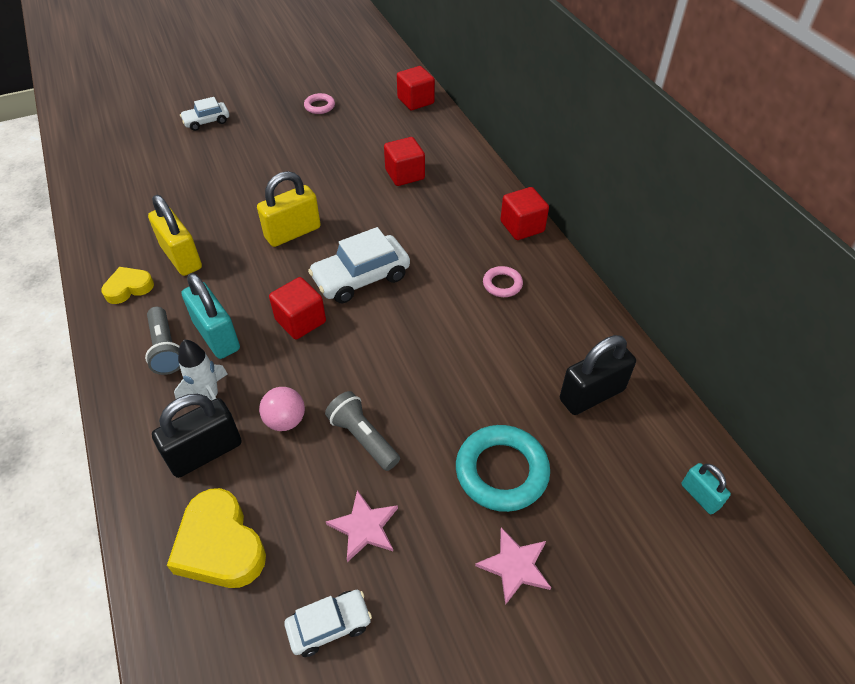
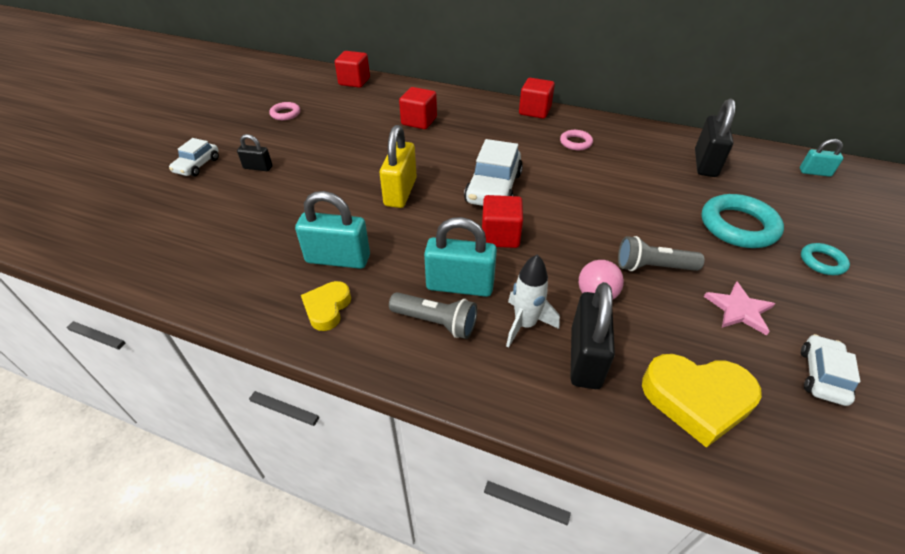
camera: 45 degrees left, 5 degrees down
(181, 257) = (338, 259): yellow padlock -> turquoise padlock
(237, 147) = (258, 167): none -> black padlock
(515, 566) = (822, 262): pink star -> turquoise ring

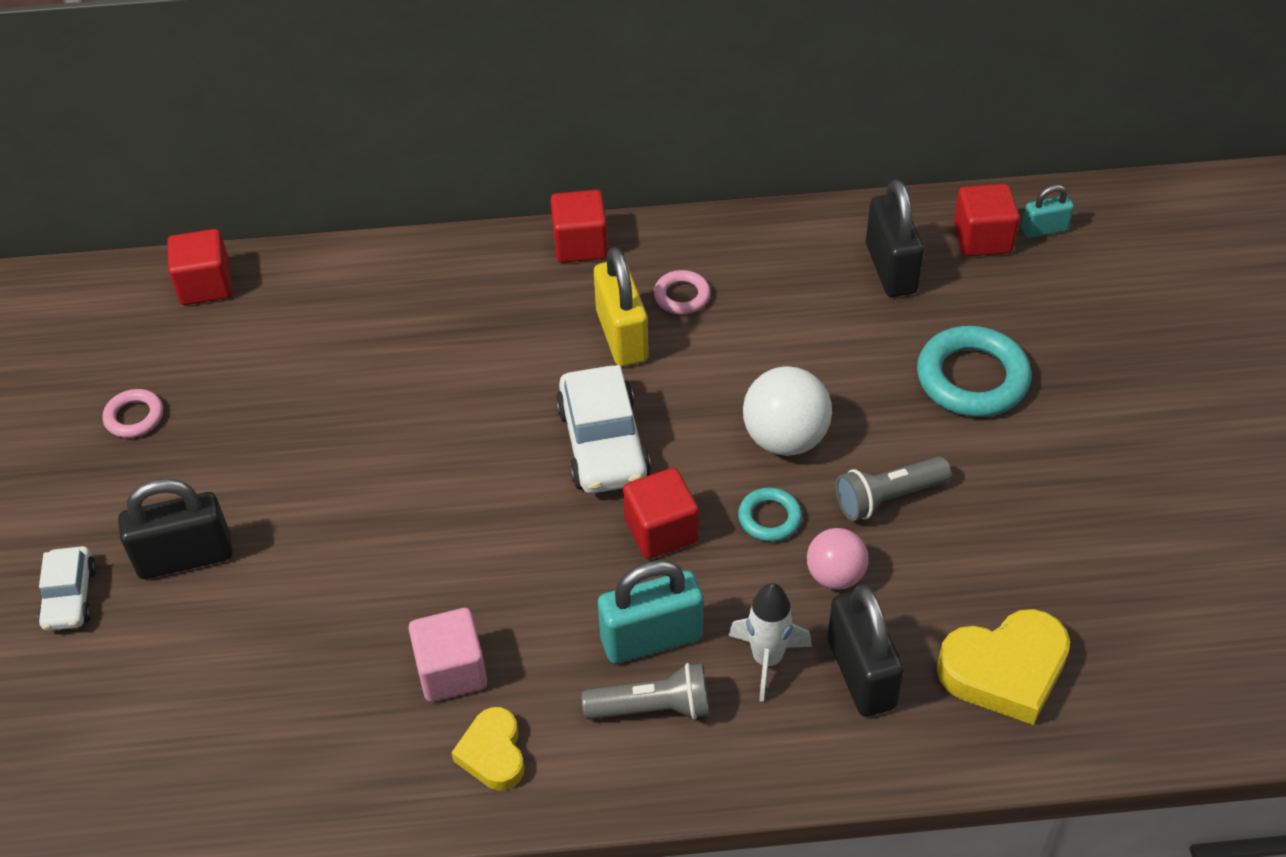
camera: 25 degrees left, 5 degrees up
(258, 167) = (185, 557): black padlock -> black padlock, size x1.81
(338, 259) = (451, 671): turquoise padlock -> pink cube
(400, 192) = (463, 510): yellow padlock -> yellow padlock (622, 336)
(419, 121) = (395, 343): red cube -> red cube (982, 239)
(600, 218) = (785, 438): none -> white ball
(739, 309) = (1013, 521): pink star -> none
(822, 262) = (1090, 400): turquoise ring -> turquoise ring (769, 518)
(822, 375) = (1127, 576): white car -> none

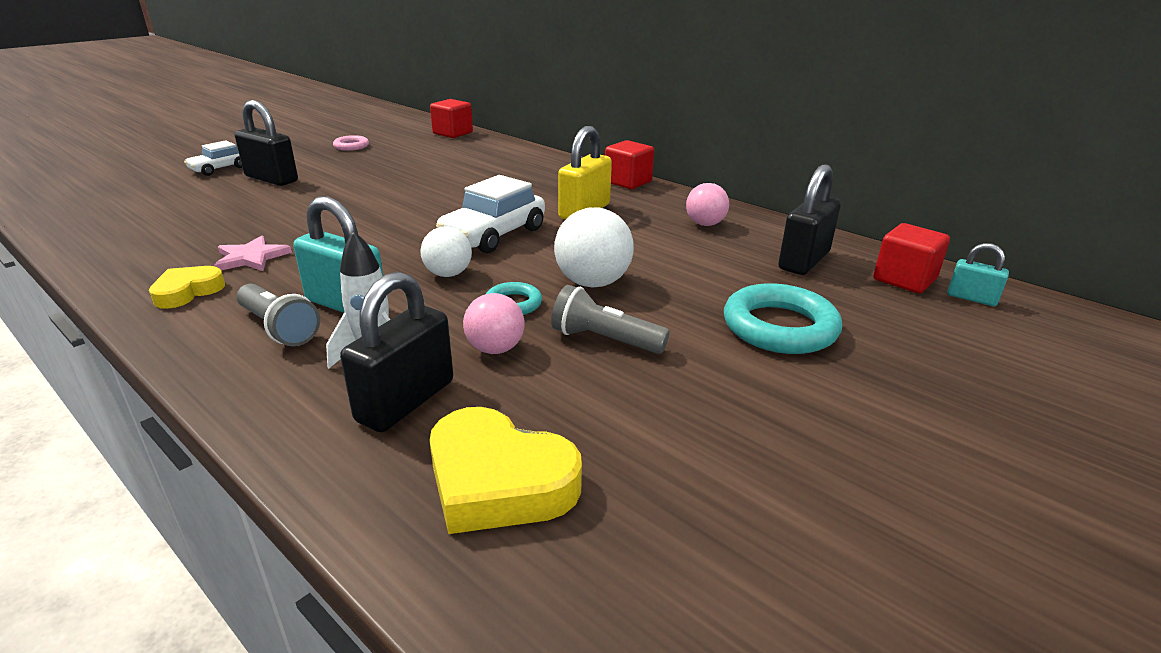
camera: 45 degrees right, 20 degrees down
(451, 671) = (251, 257): pink cube -> pink star
(661, 530) = (448, 274): red cube -> white ball
(682, 296) = (645, 215): pink ring -> none
(751, 270) = (705, 224): none -> pink ball

